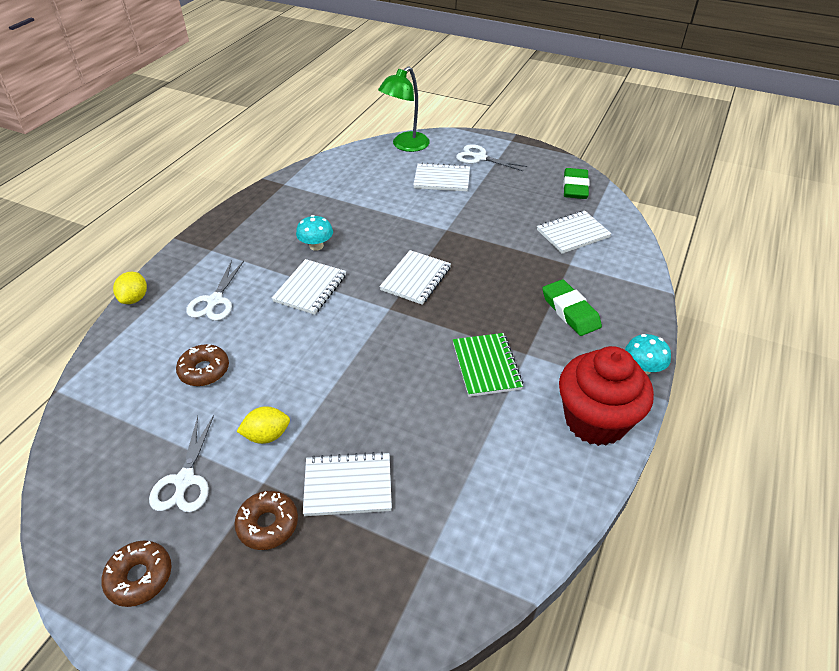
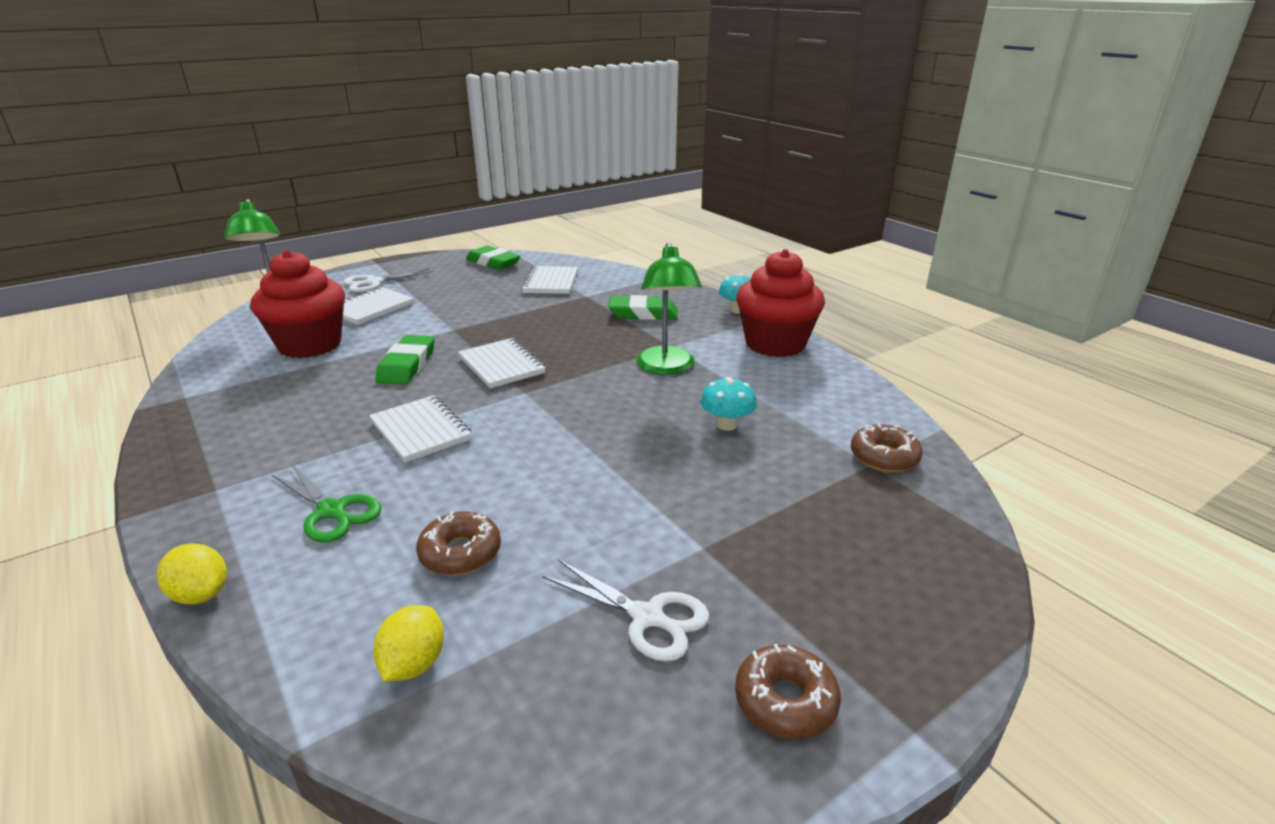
camera: 60 degrees left, 15 degrees down
(215, 301) = (332, 511): white scissors -> green scissors
(267, 435) = (632, 526): yellow lemon -> yellow lemon (414, 664)
(268, 524) = (768, 558): brown donut -> brown donut (884, 457)
(316, 246) = (351, 407): turquoise mushroom -> turquoise mushroom (726, 424)
(348, 485) = (752, 487): white notebook -> none
(373, 187) = (310, 345): none -> red cupcake
(381, 238) = (407, 365): none -> green eraser
(486, 366) = (666, 368): green notebook -> green lamp

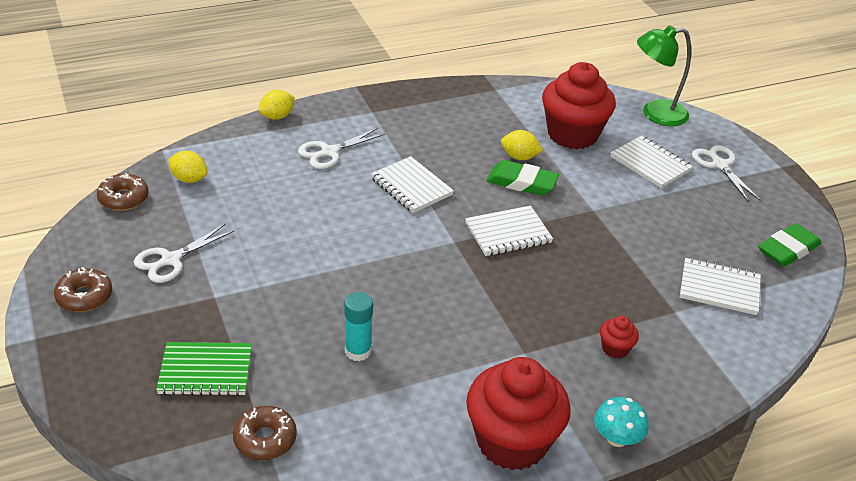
camera: 100 degrees right, 10 degrees up
(332, 511) = (329, 152): green scissors -> white scissors
(355, 370) = (519, 157): none -> yellow lemon
(421, 430) = (411, 187): white notebook -> white notebook turned 75 degrees clockwise
(460, 553) = (264, 197): brown donut -> brown donut (123, 198)
(643, 313) = (615, 348): green eraser -> red cupcake
(666, 368) = (476, 337): green lamp -> none
(726, 424) = (358, 351): turquoise mushroom -> turquoise glue stick
(833, 520) = (205, 371): none -> green notebook

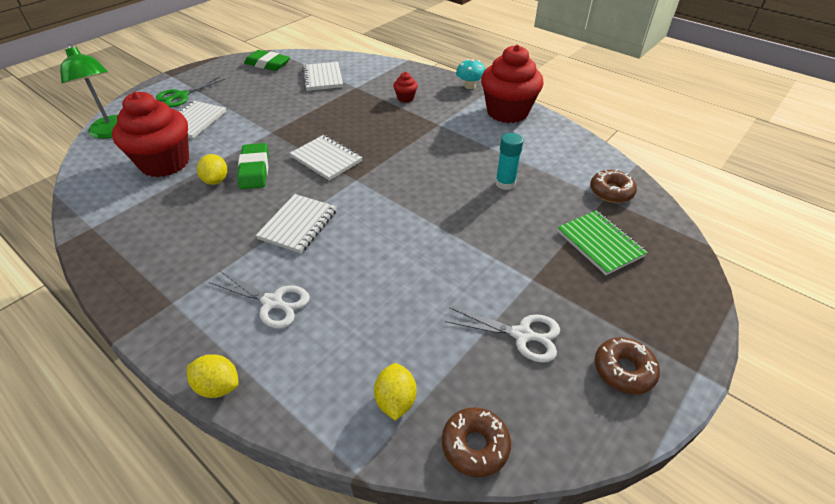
camera: 115 degrees left, 5 degrees up
(720, 165) = (181, 96): white scissors -> green scissors

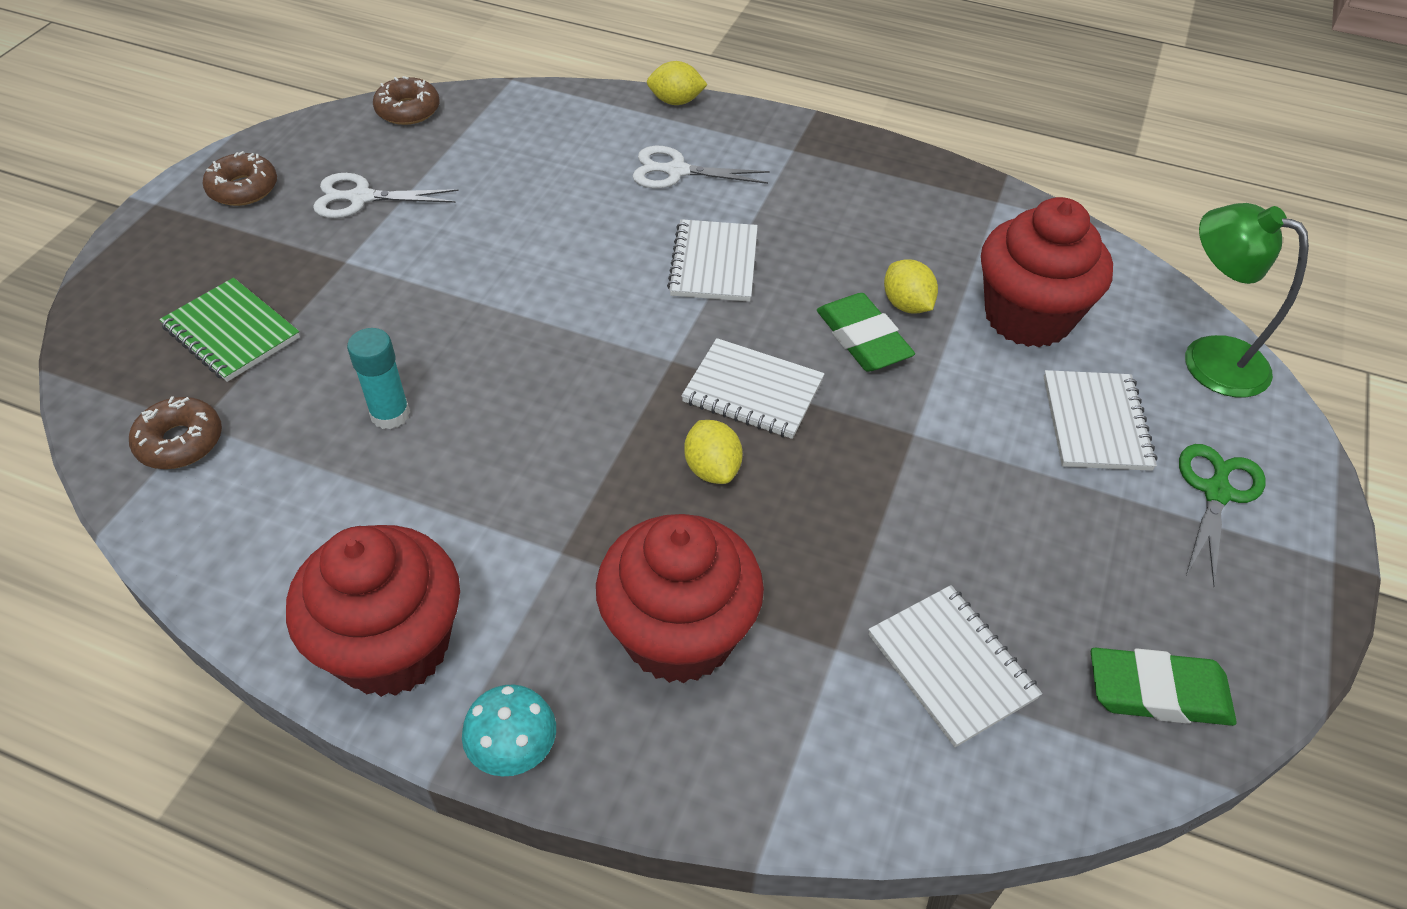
camera: 160 degrees right, 5 degrees up
(395, 400) = (493, 123): yellow lemon -> yellow lemon (712, 469)
(405, 98) = (679, 634): red cupcake -> red cupcake, size x2.37

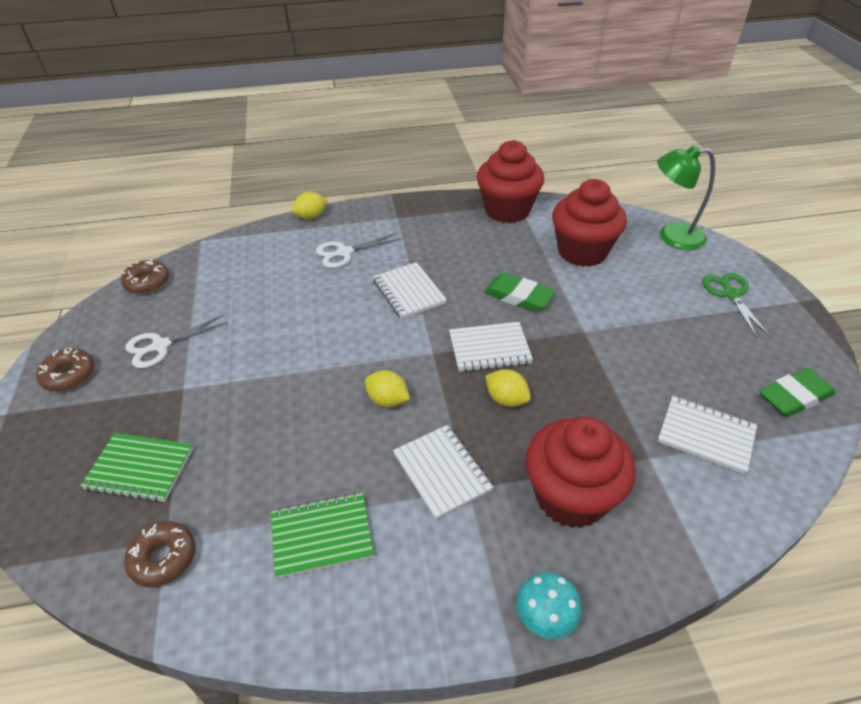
camera: 30 degrees left, 5 degrees down
(351, 510) = (322, 536): none -> green notebook
(390, 414) = (295, 465): turquoise glue stick -> none
(392, 646) = (422, 602): red cupcake -> red cupcake (507, 210)
(906, 305) = (523, 270): yellow lemon -> yellow lemon (387, 400)
(1096, 423) = (656, 287): white notebook -> white notebook (442, 472)

